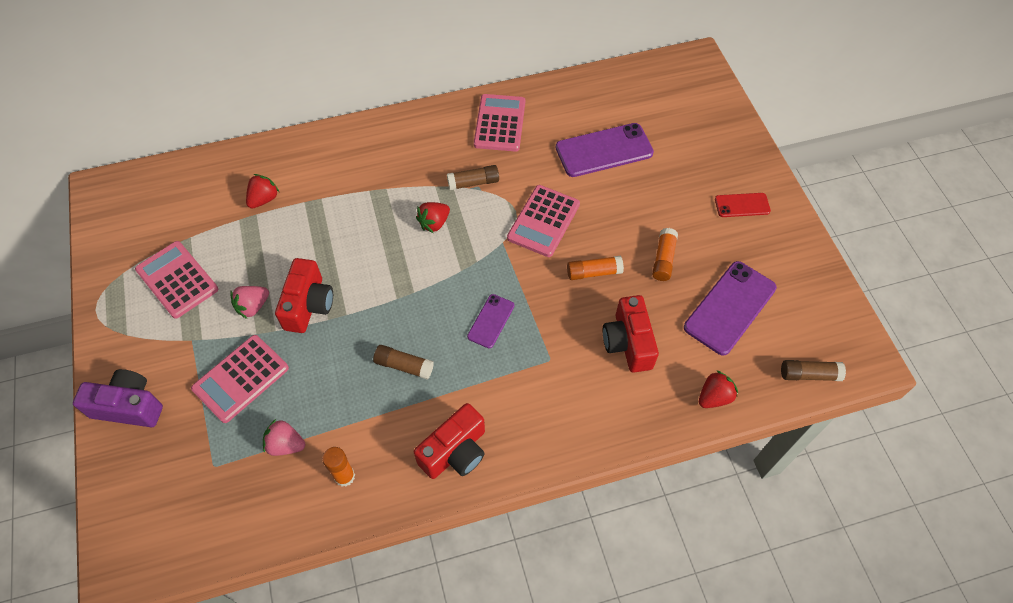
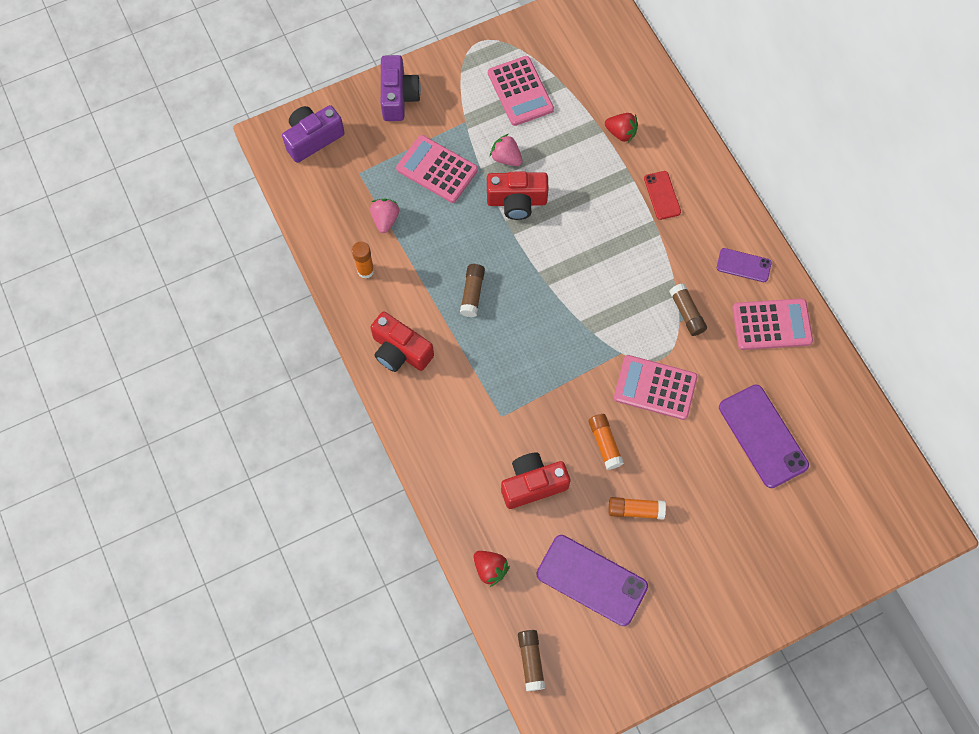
camera: 80 degrees right, 10 degrees up
(144, 517) = (313, 139): none -> purple camera
(177, 280) = (520, 91): pink calculator -> pink calculator turned 120 degrees clockwise
(434, 223) = (629, 287): red strawberry -> none
(491, 321) = (531, 357): purple phone -> purple phone (743, 265)
(742, 205) = (724, 588): red phone -> red phone (662, 195)

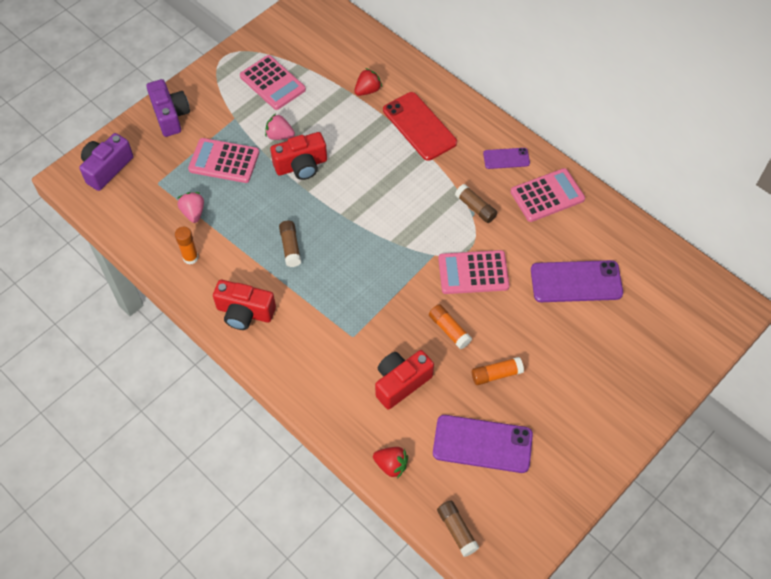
camera: 20 degrees left, 10 degrees down
(621, 133) = (367, 90): red strawberry -> red strawberry turned 45 degrees counterclockwise
(662, 195) = (419, 126): red phone -> red phone, size x1.83
(762, 436) = (576, 282): purple phone -> purple phone turned 45 degrees counterclockwise

